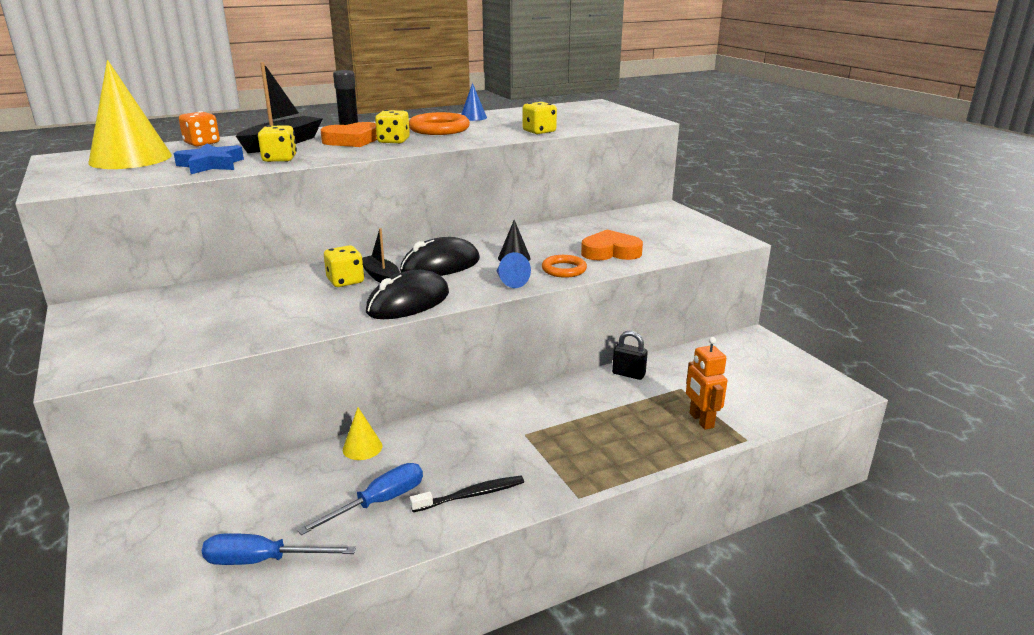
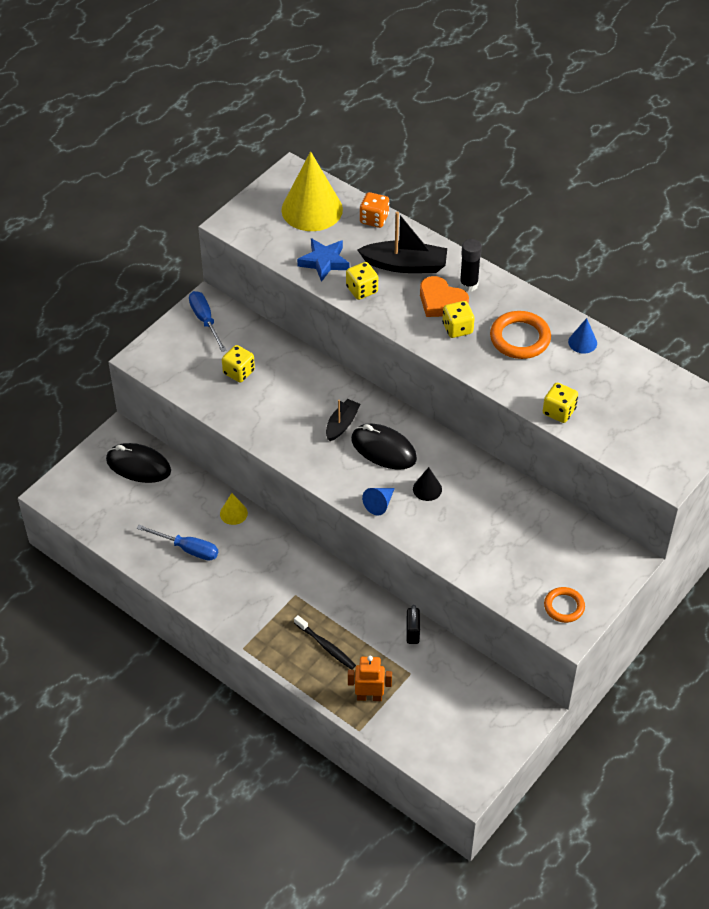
camera: 65 degrees right, 25 degrees up
(262, 560) = (119, 522): blue screwdriver -> blue screwdriver (205, 320)
(345, 281) = (323, 408): yellow dice -> yellow dice (239, 372)
(408, 302) = (309, 461): black mouse -> black mouse (138, 465)
(471, 495) = (217, 591): black toothbrush -> black toothbrush (326, 646)
(564, 269) = (422, 530): orange ring -> orange ring (564, 606)
(610, 252) = (480, 549): orange heart -> none
(701, 420) = (369, 696): orange robot -> orange robot turned 45 degrees clockwise

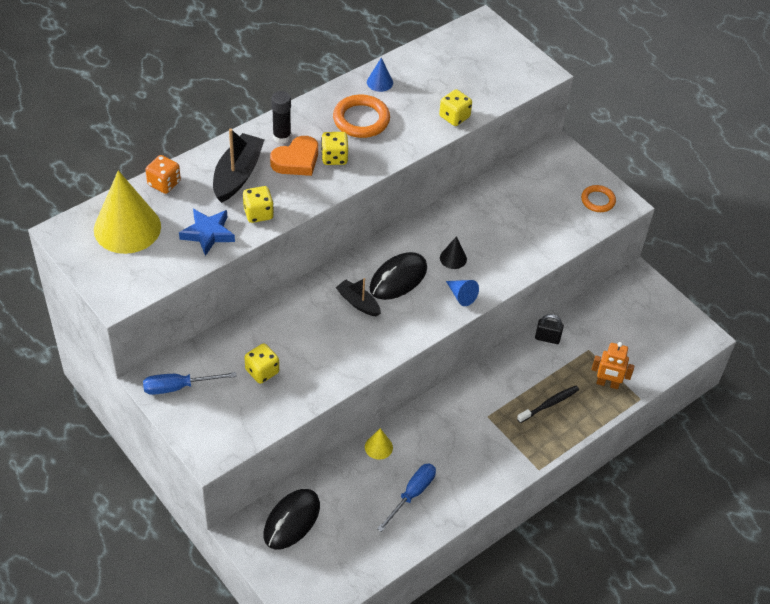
camera: 80 degrees left, 0 degrees up
(369, 696) = (607, 384): orange robot -> orange robot turned 90 degrees counterclockwise

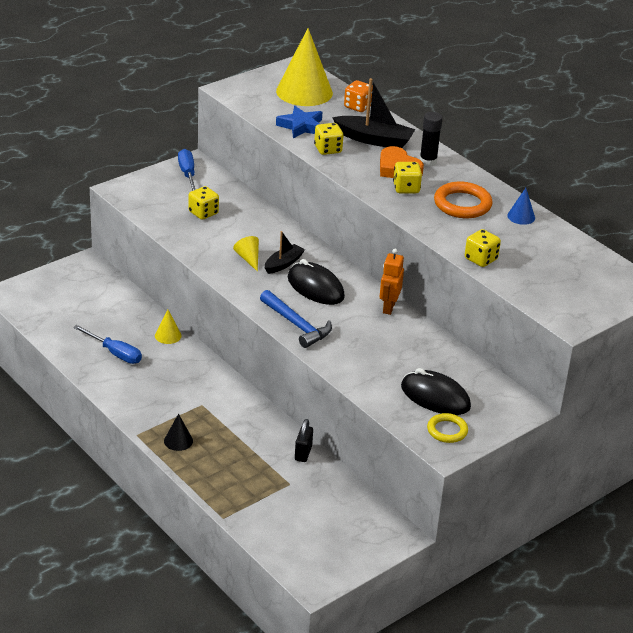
camera: 90 degrees right, 15 degrees down
(291, 520) = (95, 287): black mouse -> black mouse (435, 397)
(350, 332) = (248, 258): none -> yellow cone
(453, 258) = (346, 322): black cone -> black cone (178, 441)
(461, 295) = (296, 325): blue cone -> blue hammer
(549, 404) = (216, 448): black toothbrush -> none
(598, 200) = (447, 430): orange ring -> yellow ring
(607, 384) = (243, 493): orange robot -> orange robot (388, 307)

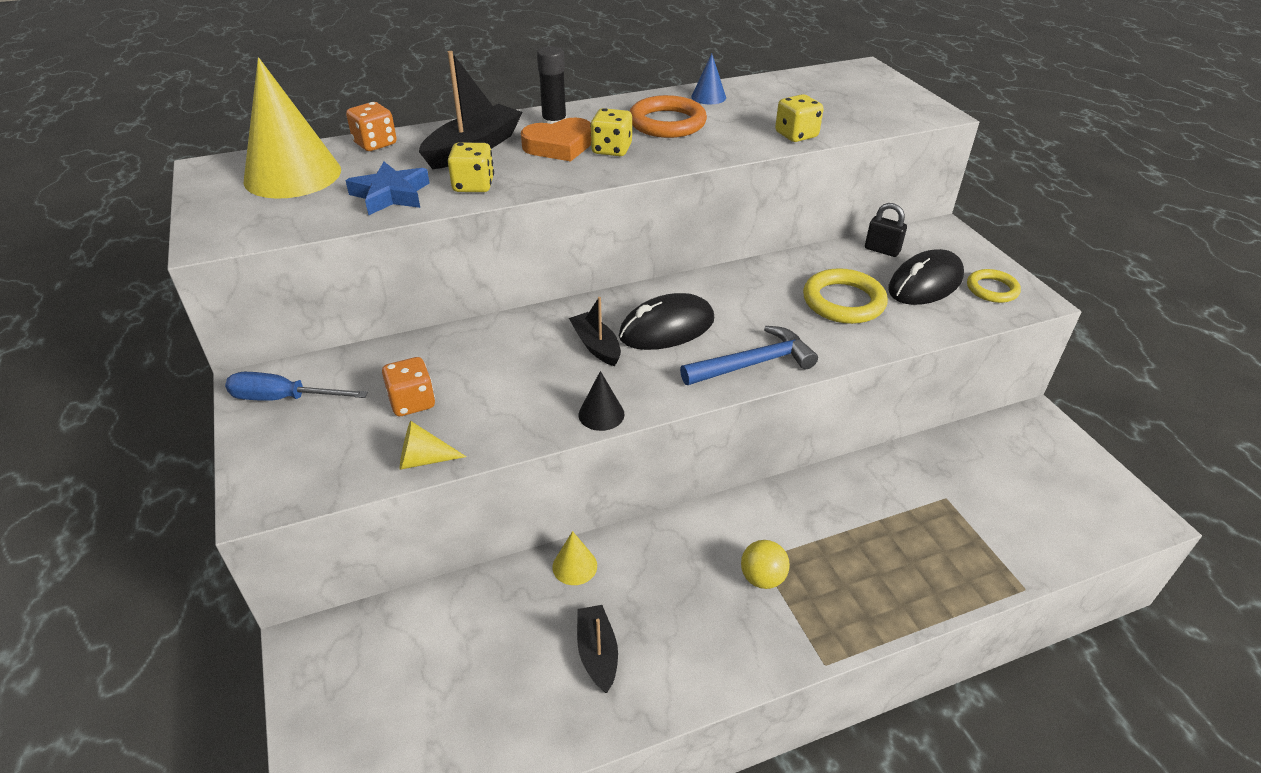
camera: 70 degrees left, 5 degrees up
(115, 353) = (597, 653): blue screwdriver -> black boat
(178, 441) = (846, 608): black cone -> black cone (601, 414)
(187, 406) = (762, 578): none -> yellow ball
(203, 213) = (412, 402): yellow dice -> orange dice
(248, 258) = (567, 378): yellow cone -> yellow cone (424, 459)
(303, 453) = (883, 470): black padlock -> black padlock (882, 250)
(388, 307) = (731, 278): orange robot -> none
(388, 359) = (843, 301): none -> yellow ring

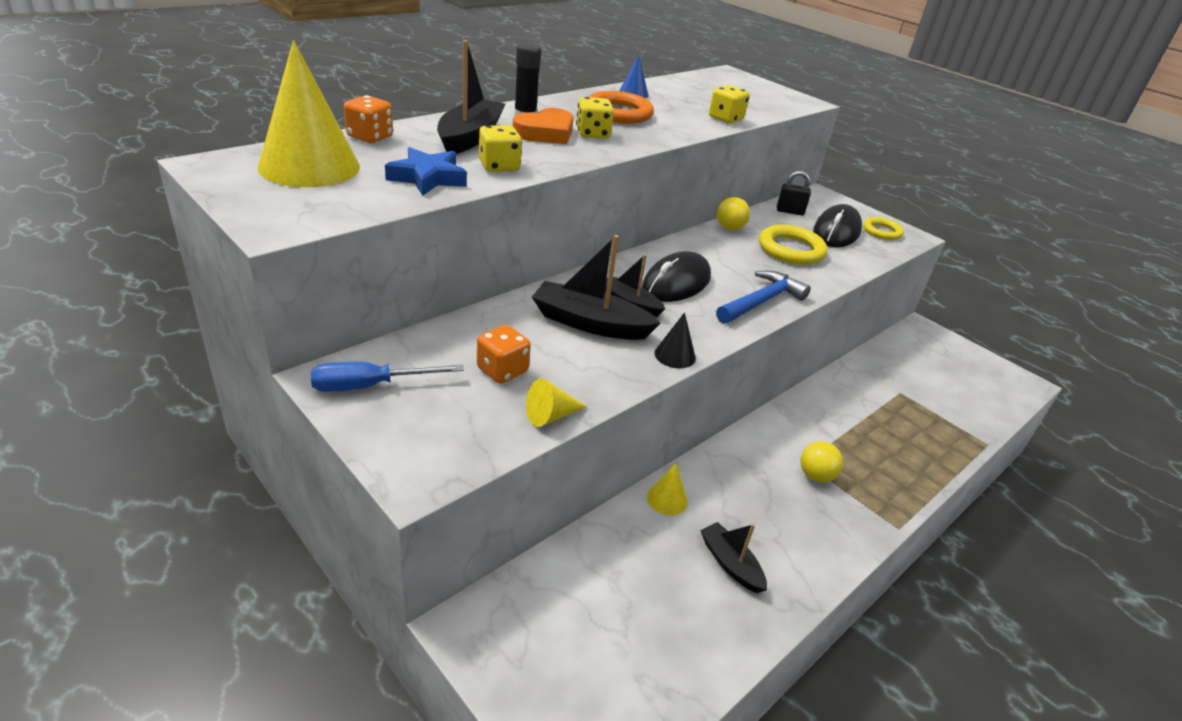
camera: 25 degrees left, 5 degrees down
(536, 363) = (590, 323): none -> black boat
(784, 266) = (729, 228): none -> yellow ball

